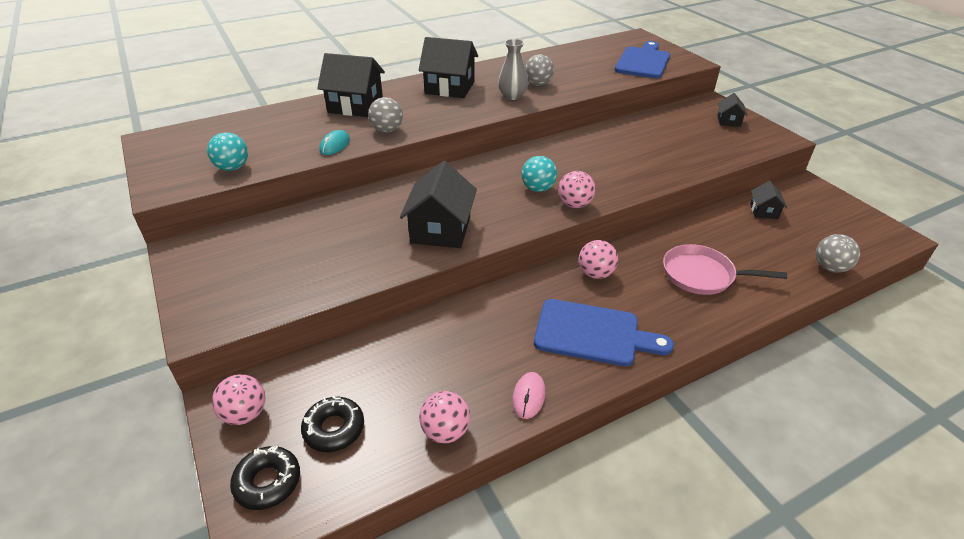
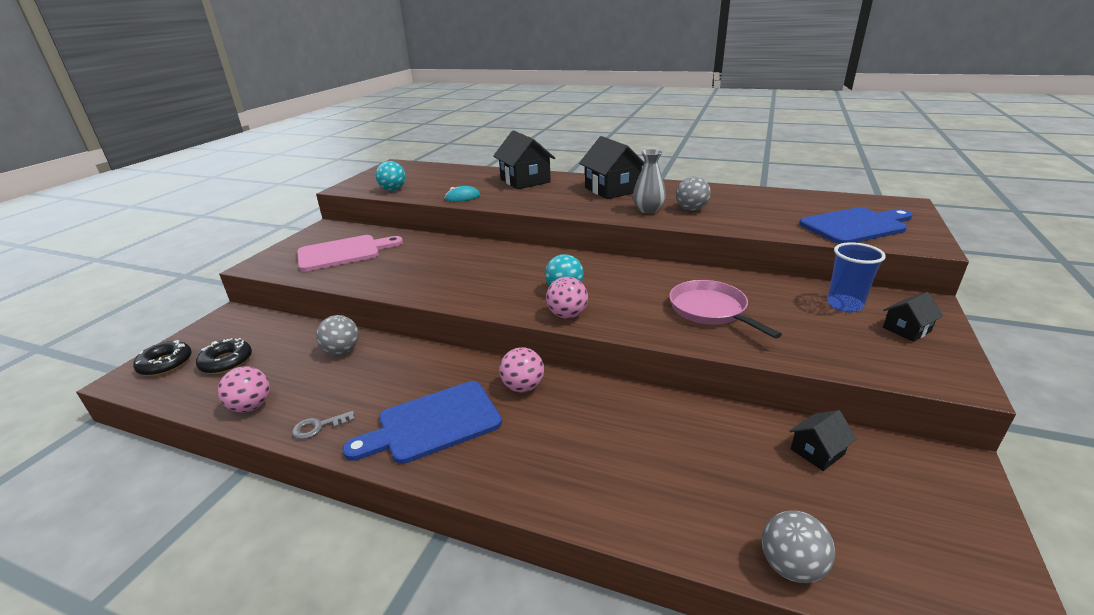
camera: 50 degrees right, 10 degrees down
(245, 414) = (222, 327): pink ball -> none
(276, 260) = (343, 253): none -> pink cutting board
(387, 130) = (509, 200): grey ball -> grey ball (342, 351)
(441, 230) = (446, 281): black house -> none
(528, 396) = (318, 427): pink mouse -> grey key
(592, 333) = (433, 424): blue cutting board -> blue cutting board turned 90 degrees clockwise
(686, 119) = (844, 305): none -> blue cup
(702, 275) = (611, 454): pink pan -> pink pan (710, 310)

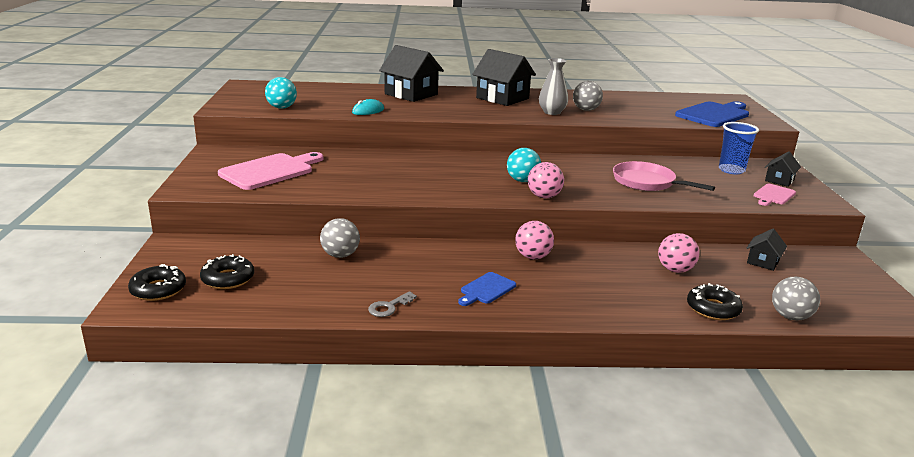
camera: 25 degrees left, 5 degrees down
(251, 406) = (303, 305): pink ball -> pink ball (675, 270)
(433, 424) = (486, 289): blue cutting board -> blue cutting board, size x0.53
(681, 520) = (713, 309): none -> black donut
(878, 354) = (773, 195): none -> pink cutting board

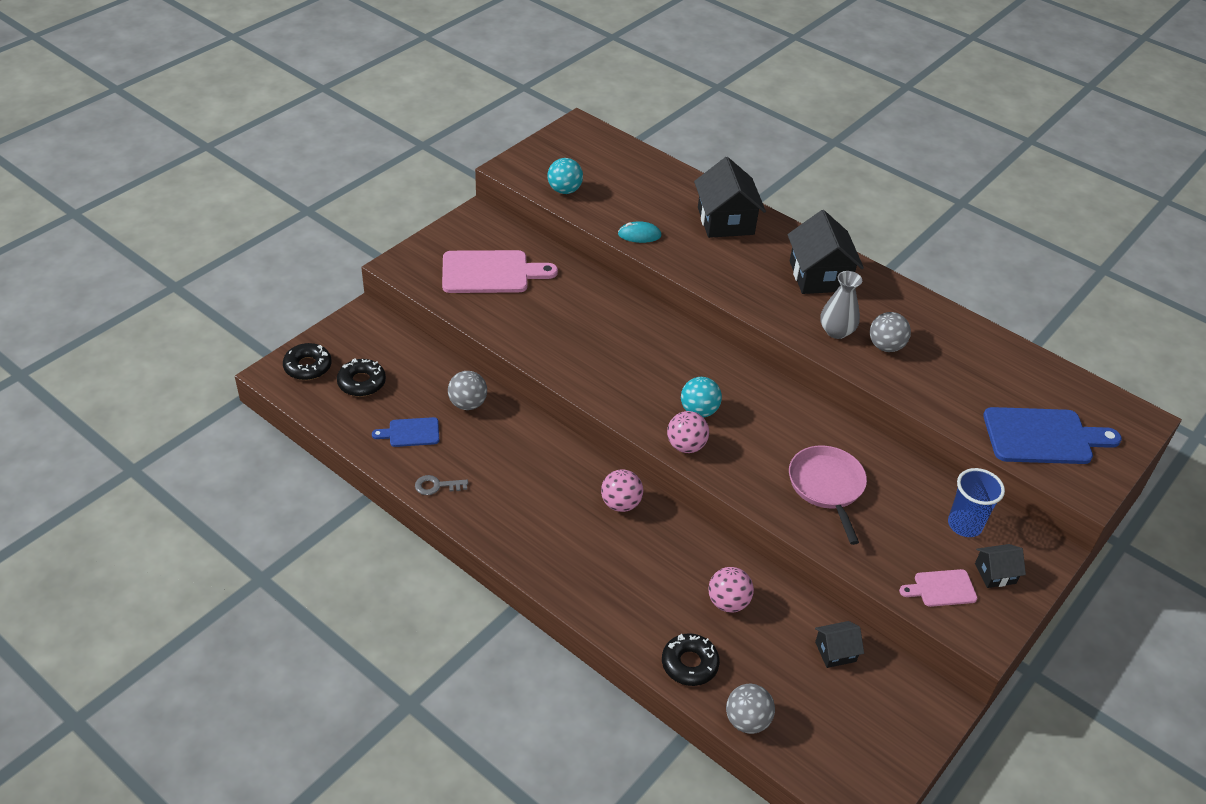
camera: 40 degrees right, 20 degrees up
(486, 289) = (531, 515): blue cutting board -> blue cutting board (411, 433)

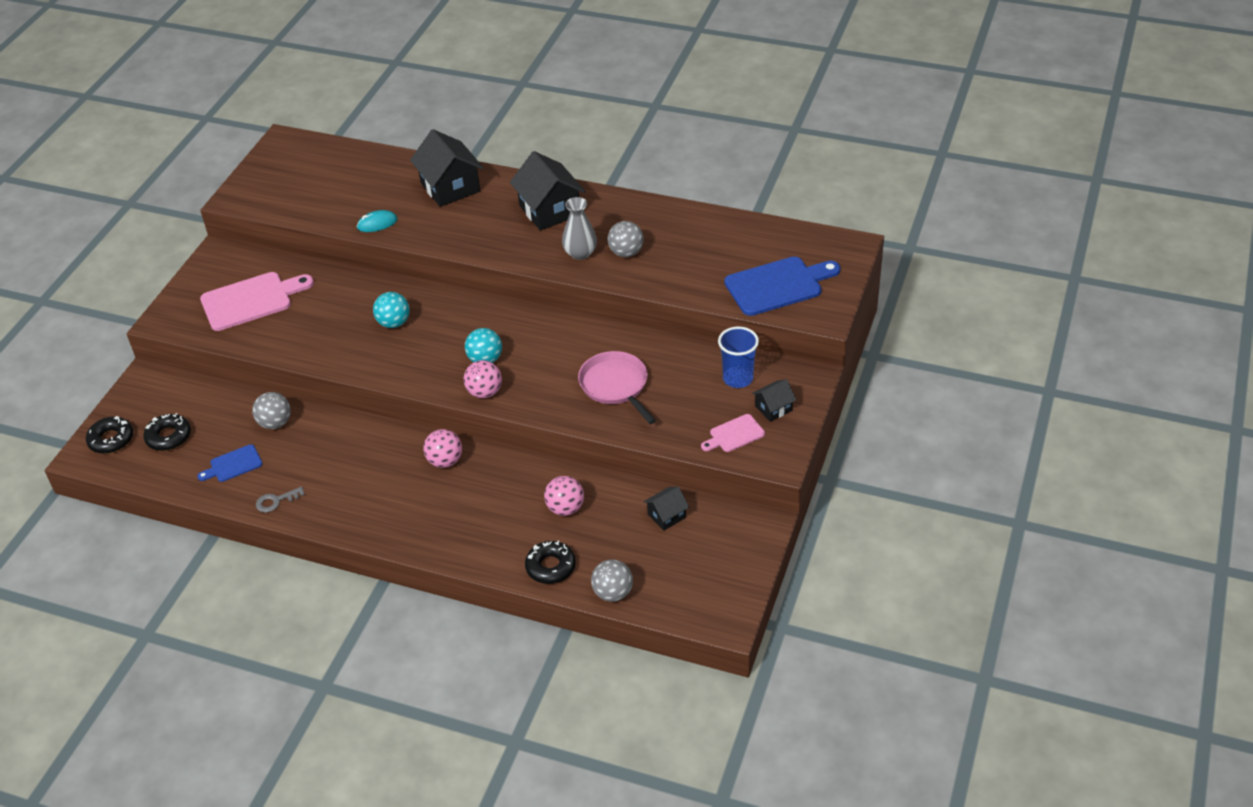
camera: 15 degrees left, 0 degrees up
(564, 190) = (292, 204): turquoise ball -> turquoise ball (394, 323)

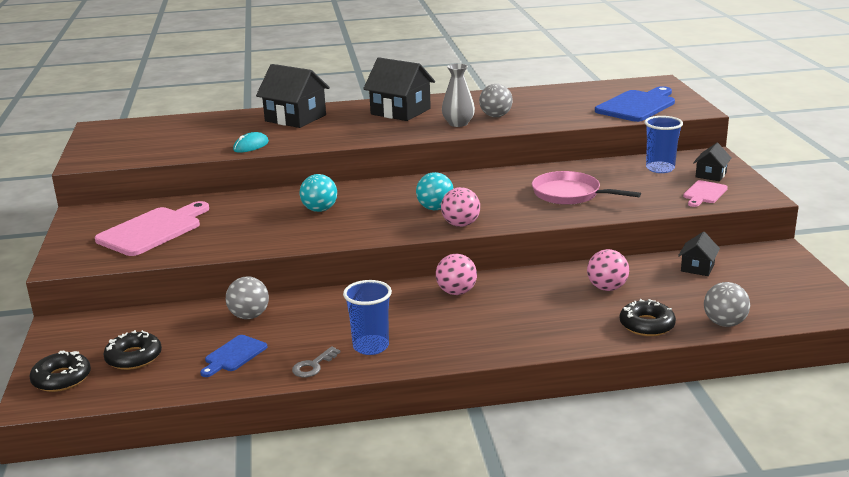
camera: 30 degrees left, 20 degrees down
(330, 498) = (371, 346): none -> blue cup

